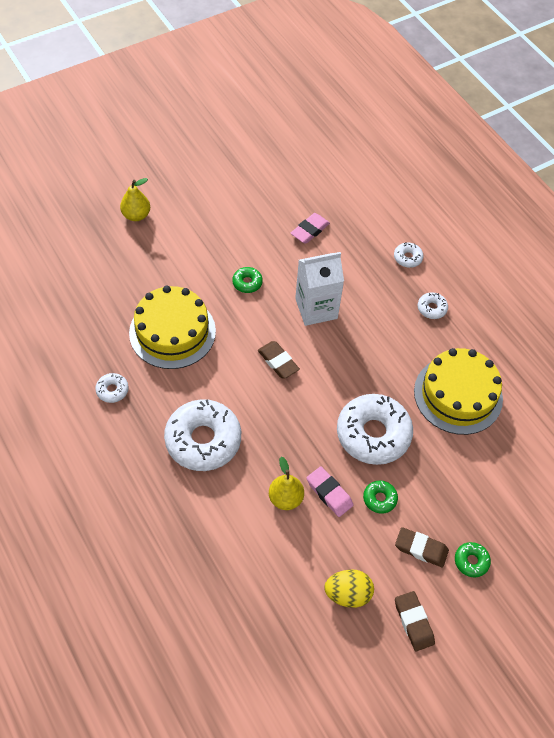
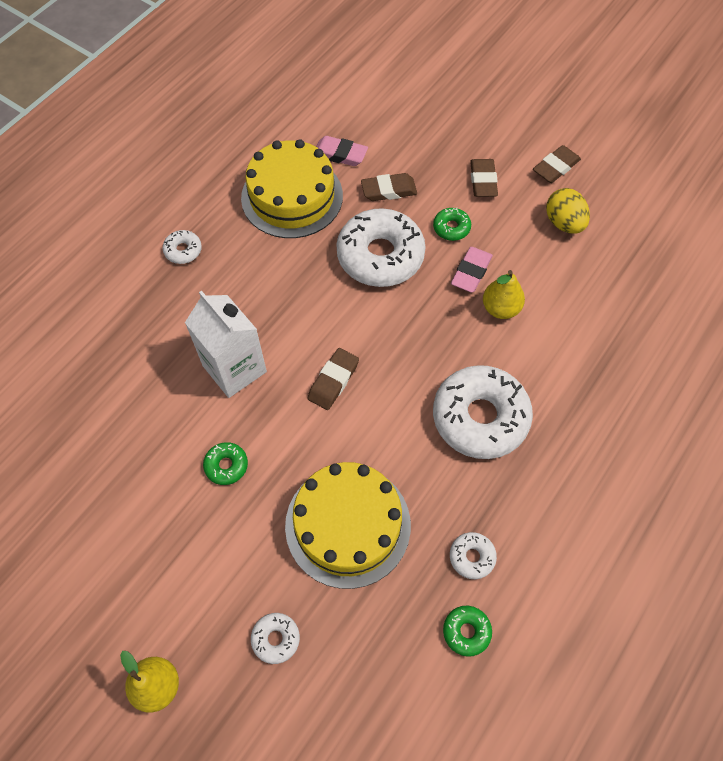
camera: 110 degrees left, 5 degrees up
(310, 230) = (104, 423): pink eraser -> pink eraser (340, 154)
(407, 258) = (112, 296): white donut -> white donut (276, 639)
(438, 468) = (388, 190): none -> brown eraser
(471, 561) = (471, 142): green donut -> green donut (466, 631)

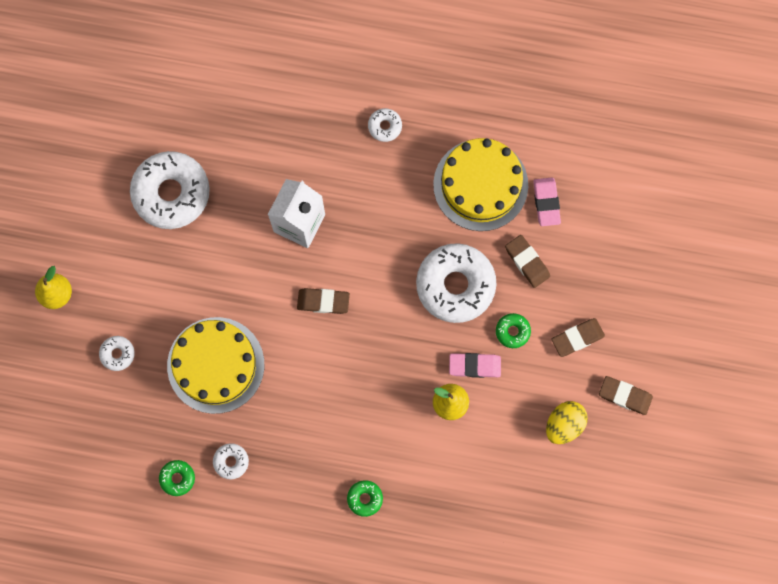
camera: 65 degrees right, 15 degrees up
(226, 465) = (220, 258): green donut -> green donut (365, 498)
(480, 417) = (343, 425): white donut -> white donut (171, 193)

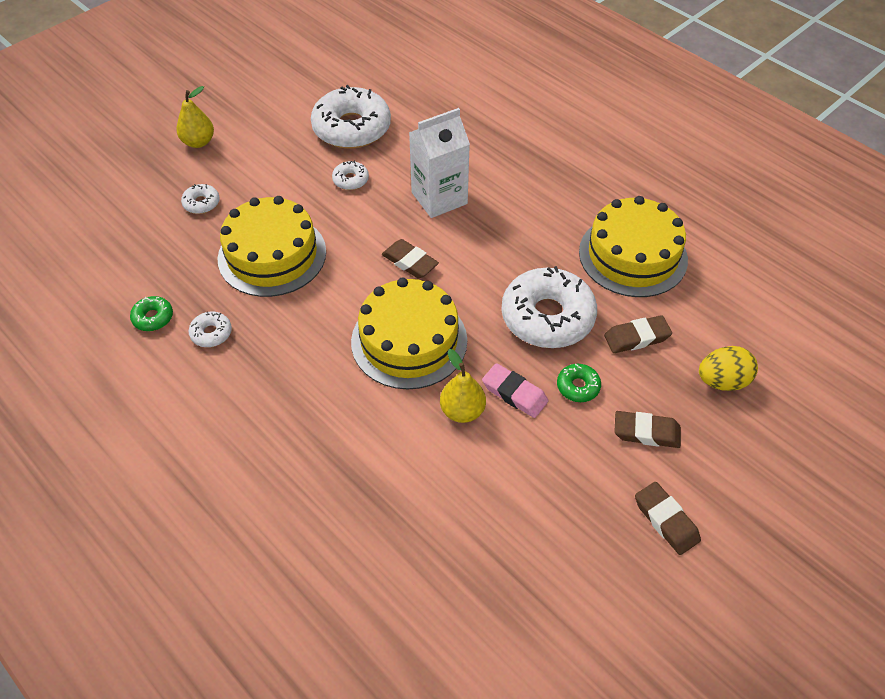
camera: 35 degrees right, 25 degrees down
(365, 498) = (303, 442): green donut -> none
(374, 372) = (409, 341): none -> yellow cake
(385, 126) = (573, 173): white donut -> white donut (350, 180)
(527, 262) = (636, 337): brown eraser -> brown eraser turned 75 degrees clockwise
(546, 203) = (691, 302): pink eraser -> none
(564, 424) = (573, 506): yellow egg -> yellow egg (722, 381)

